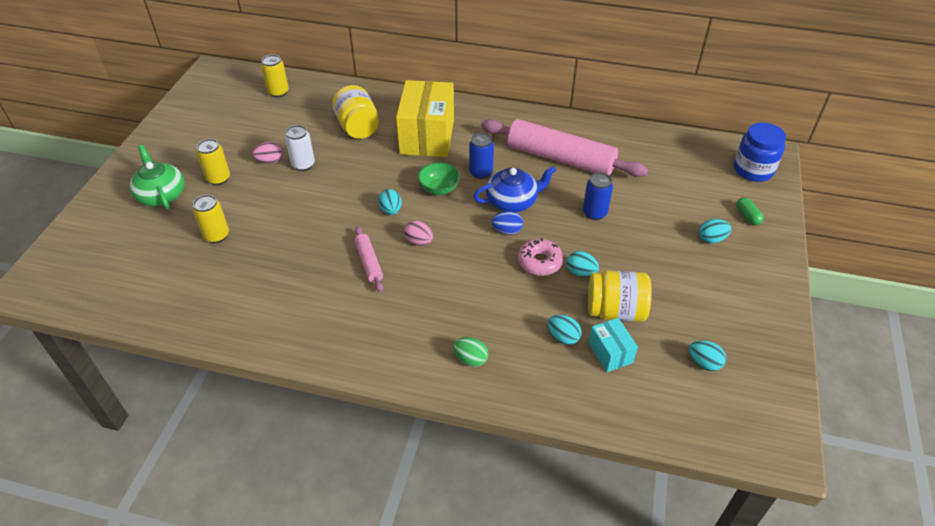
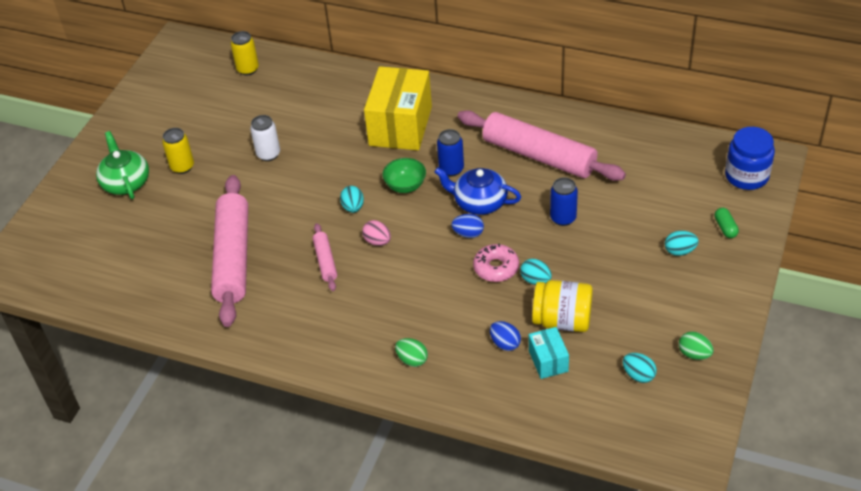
camera: 10 degrees right, 0 degrees up
(216, 236) = (179, 227): yellow can -> none
(269, 161) = (234, 149): pink egg -> none
(274, 263) = (233, 257): none -> pink rolling pin
(358, 127) = (328, 113): yellow jar -> none
(512, 201) = (479, 202): blue teapot -> blue teapot turned 150 degrees counterclockwise
(563, 337) = (505, 343): turquoise egg -> blue egg
(753, 338) = (694, 354): none -> green egg

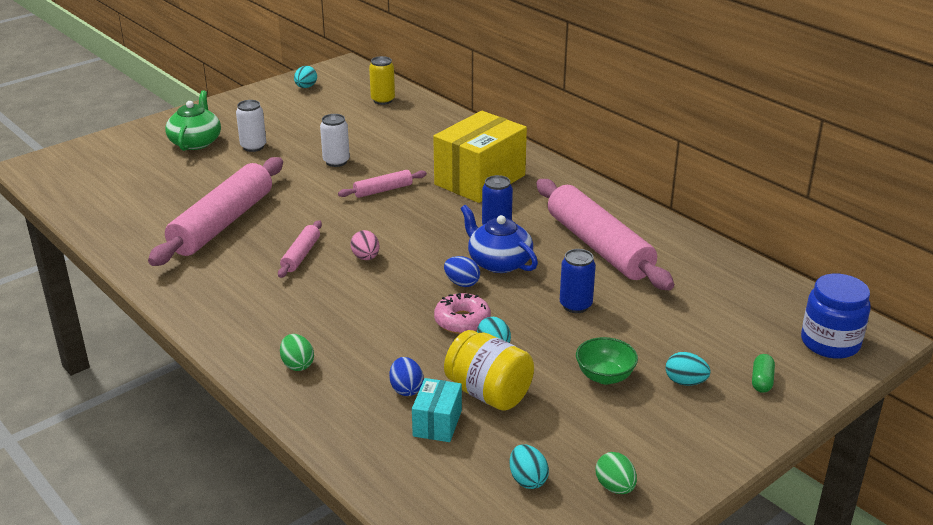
camera: 25 degrees right, 15 degrees down
(182, 167) = (253, 147): yellow can -> white can
(333, 168) = (383, 190): none -> pink rolling pin
(353, 207) = (370, 224): turquoise egg -> turquoise egg (306, 87)
(405, 186) = (438, 225): green bowl -> green bowl (605, 376)

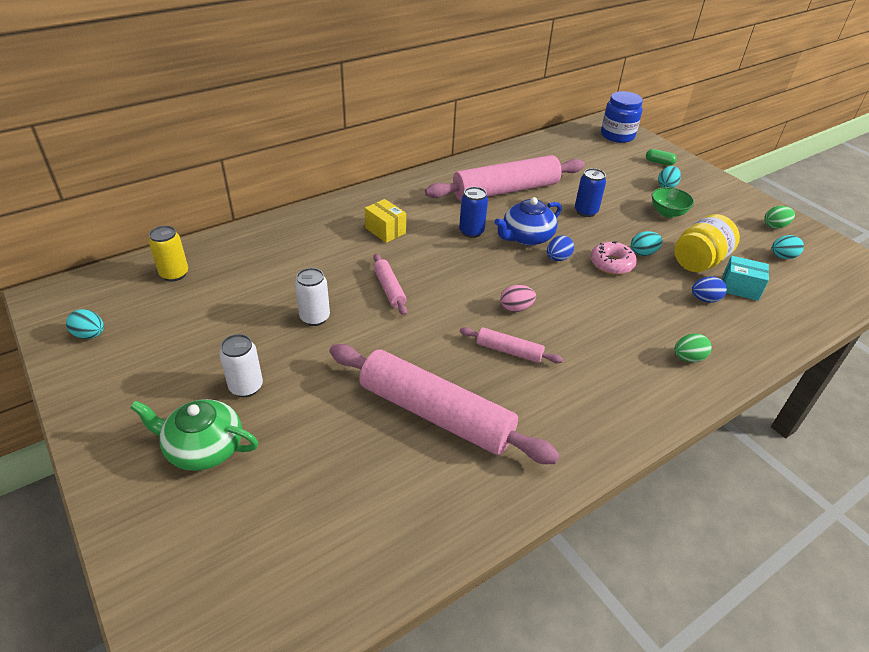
camera: 85 degrees left, 10 degrees up
(480, 180) = (385, 230): yellow box -> yellow box, size x0.48

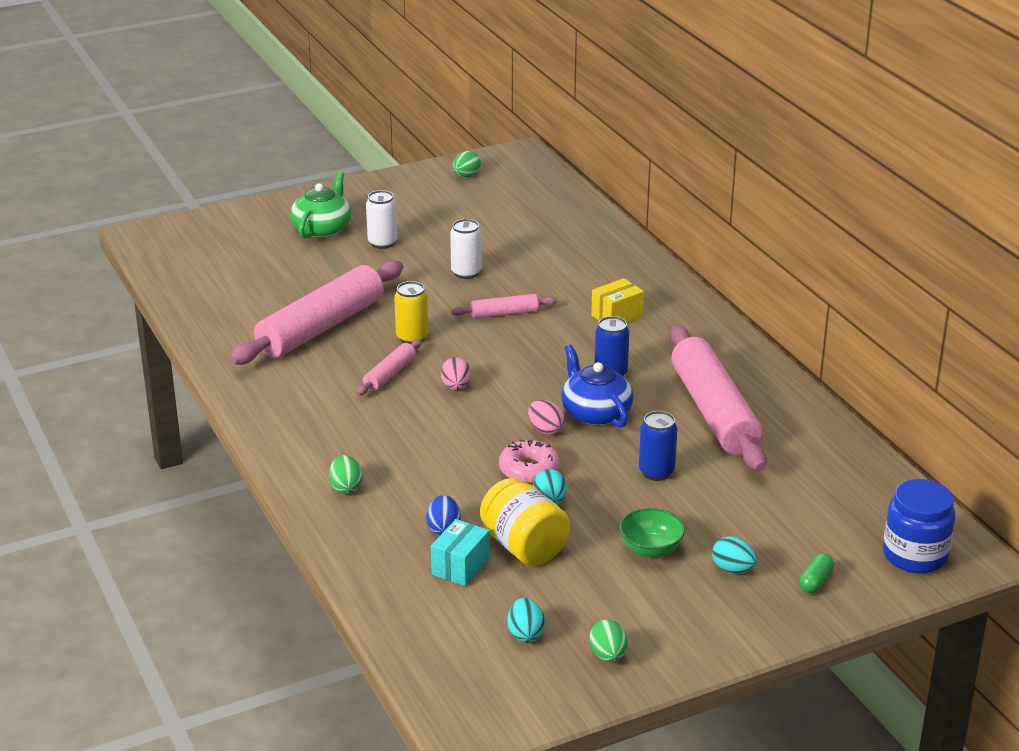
camera: 100 degrees right, 10 degrees down
(90, 335) = (466, 175): turquoise egg -> green egg
(174, 274) = (547, 203): yellow can -> yellow can (412, 337)
(558, 258) = (546, 430): blue egg -> pink egg

